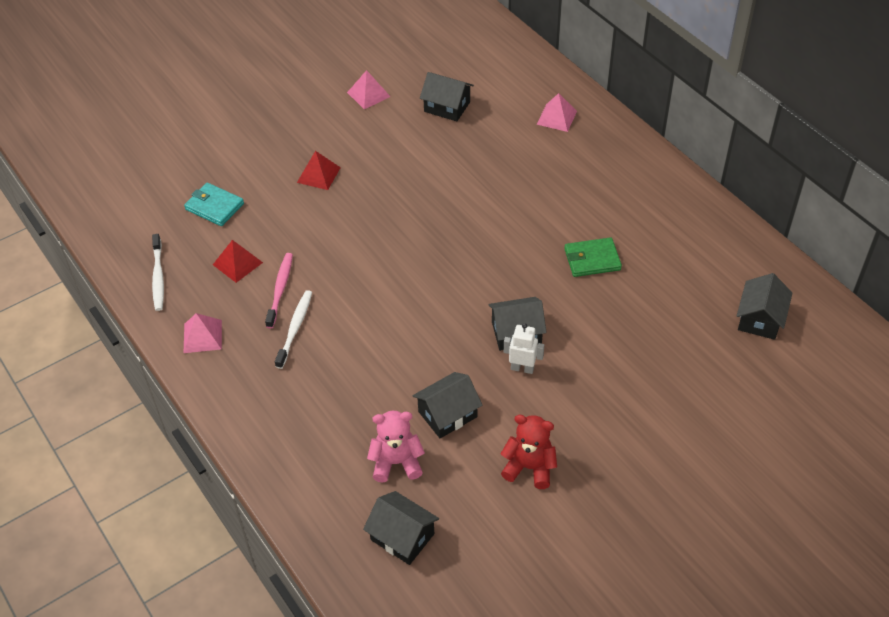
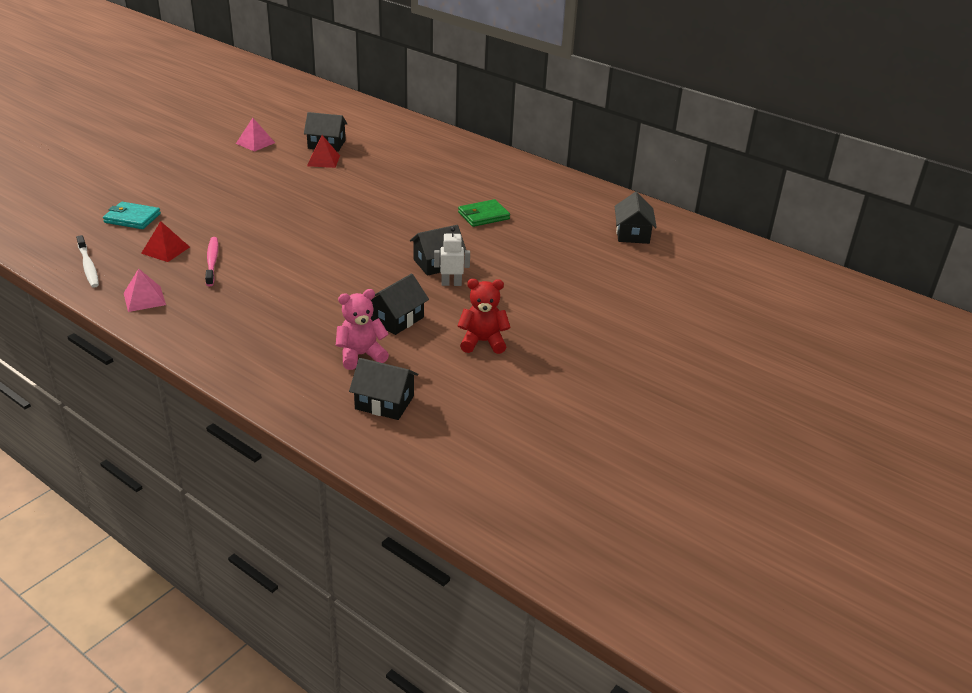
camera: 20 degrees left, 15 degrees down
(295, 328) = (234, 283): white toothbrush -> none
(318, 174) = (225, 191): red pyramid -> red pyramid (323, 160)
(556, 117) = (421, 143): pink pyramid -> none

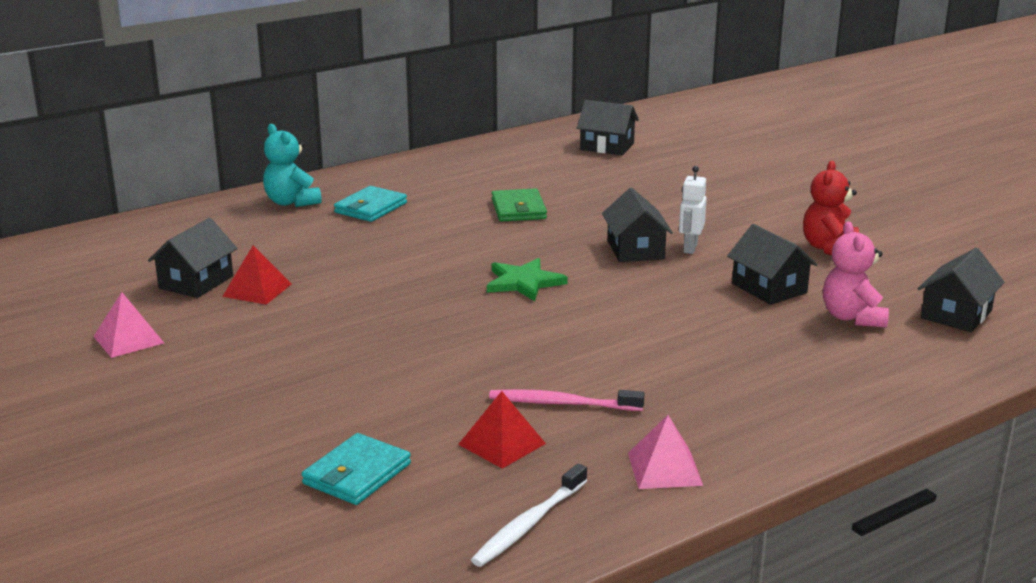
camera: 70 degrees left, 10 degrees down
(88, 266) = (528, 524): white toothbrush -> white toothbrush turned 135 degrees clockwise
(366, 232) = (524, 282): none -> green star
(449, 147) = (291, 202): none -> turquoise teddy bear
(455, 170) = (371, 208): none -> turquoise wallet

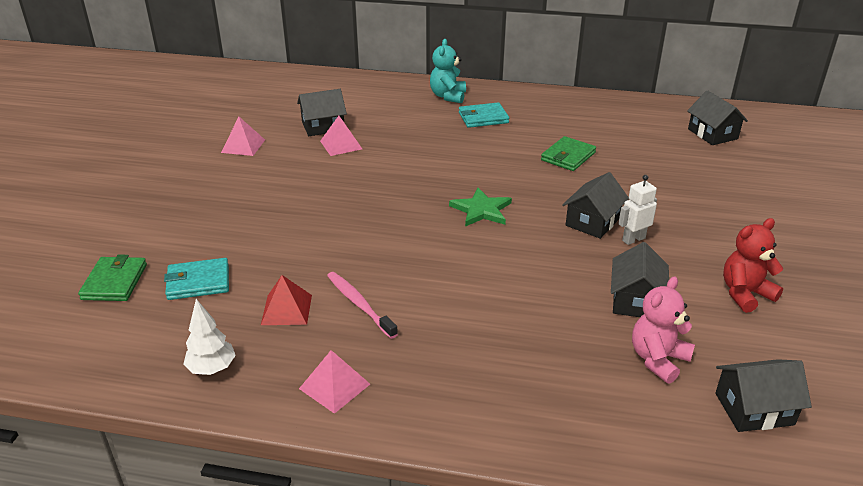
camera: 45 degrees right, 10 degrees up
(252, 527) = (114, 282): none -> green wallet
(257, 290) = (341, 145): red pyramid -> pink pyramid
(528, 524) = (212, 368): white toothbrush -> white tree

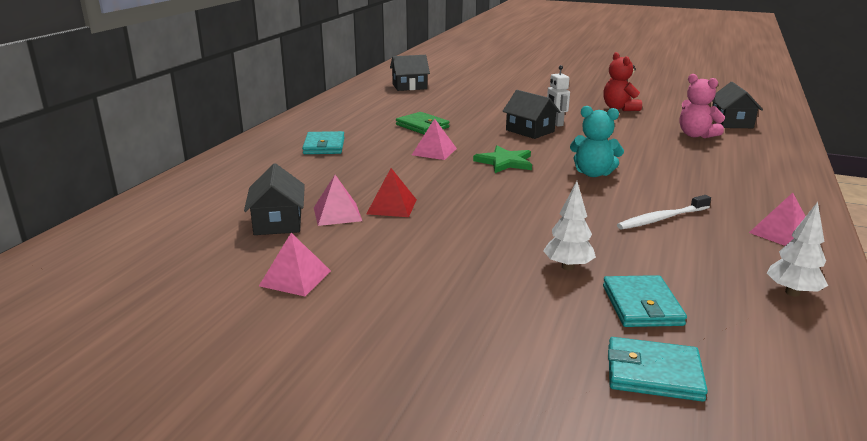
camera: 80 degrees left, 10 degrees down
(114, 282) = (653, 373): green wallet -> turquoise wallet
(259, 248) = (568, 267): none -> white tree
(286, 309) = (680, 252): red pyramid -> red pyramid (391, 206)
(359, 304) = (661, 219): pink toothbrush -> white toothbrush
(448, 96) = (258, 155): turquoise teddy bear -> turquoise teddy bear (593, 173)
(494, 170) = (434, 151): none -> pink pyramid
(636, 300) = (632, 132): black house -> none

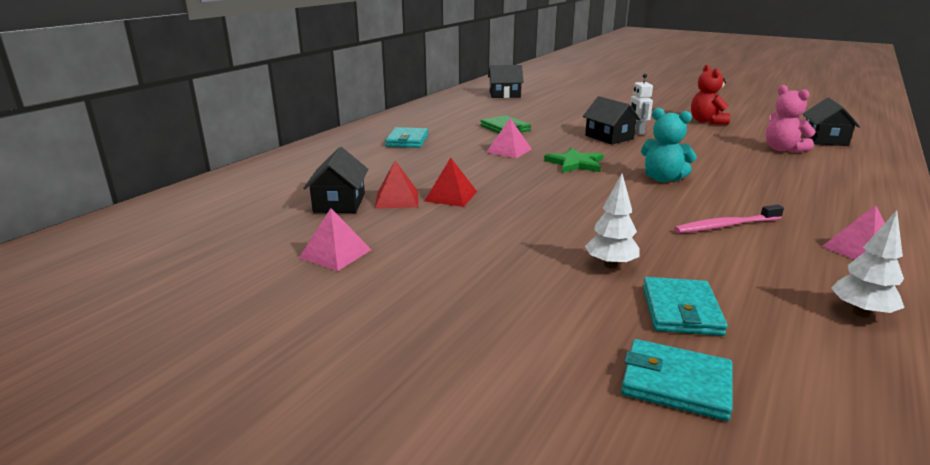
camera: 10 degrees right, 0 degrees up
(337, 214) = (397, 199): pink pyramid -> red pyramid
(661, 219) = (725, 226): white toothbrush -> pink toothbrush

